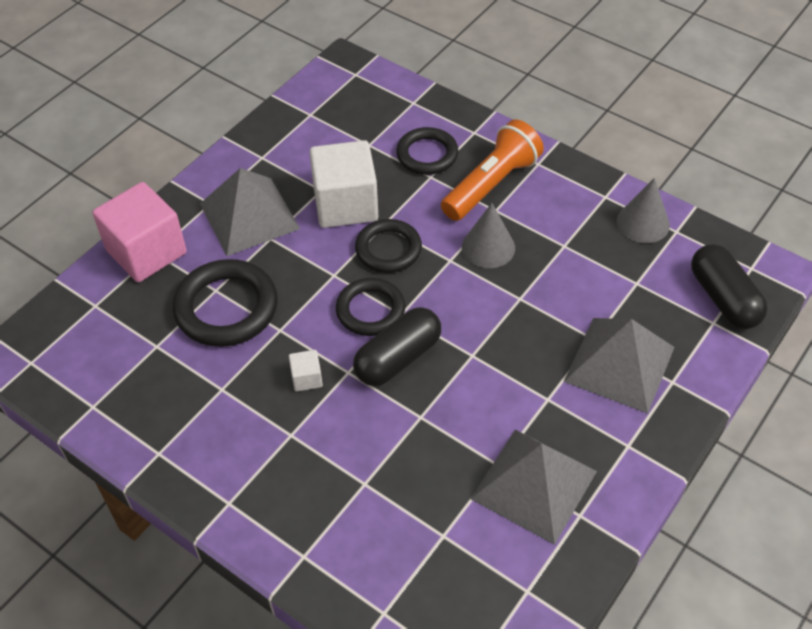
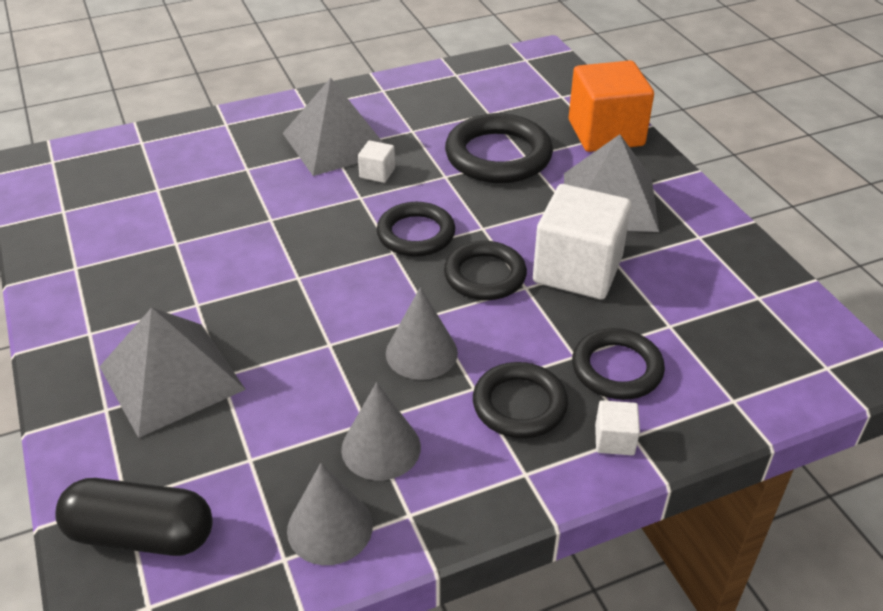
camera: 120 degrees right, 10 degrees down
(146, 252) = (606, 133): pink cube -> orange cube
(398, 358) = (343, 230): black capsule -> none
(484, 138) = (614, 440): none -> white cube
(492, 184) = (519, 405): orange flashlight -> black ring
(534, 484) = (132, 254): grey pyramid -> grey pyramid (336, 143)
(576, 229) = (381, 448): none -> grey cone

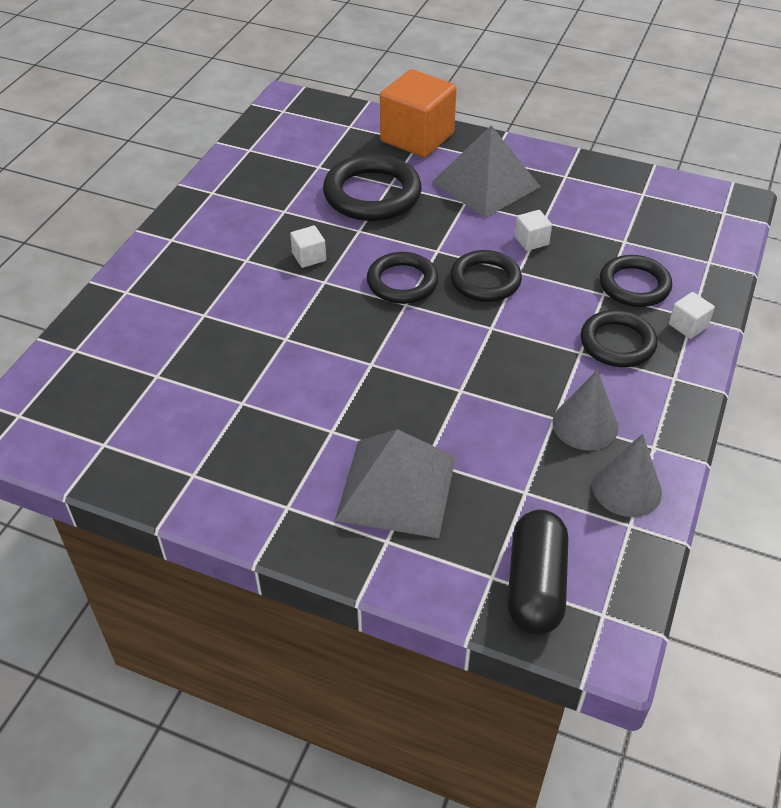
camera: 45 degrees left, 5 degrees up
(141, 535) = (535, 585): black capsule -> black capsule turned 45 degrees counterclockwise
(336, 143) = (242, 253): grey pyramid -> none
(421, 352) = (522, 354): grey cone -> none
(577, 270) = (531, 240): white cube -> white cube, size x0.43

